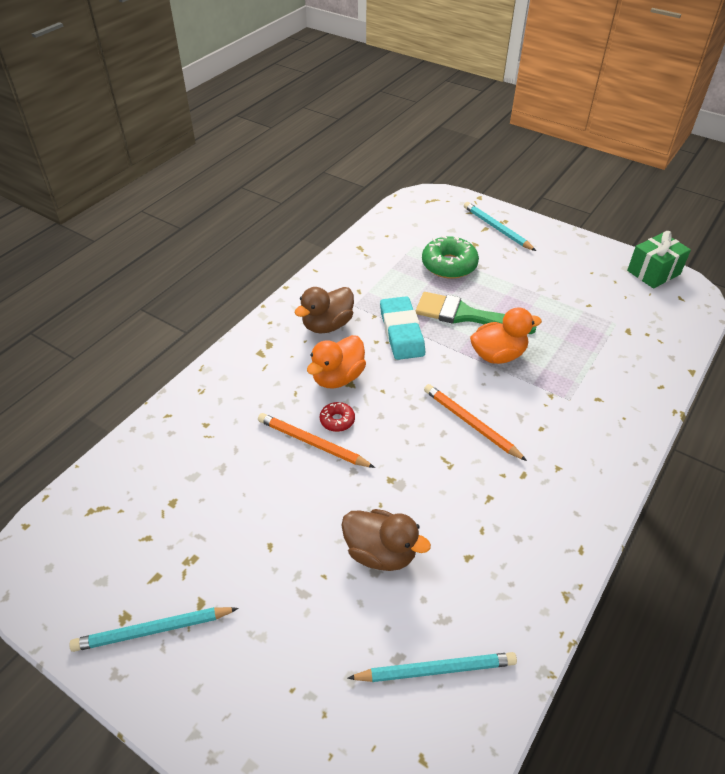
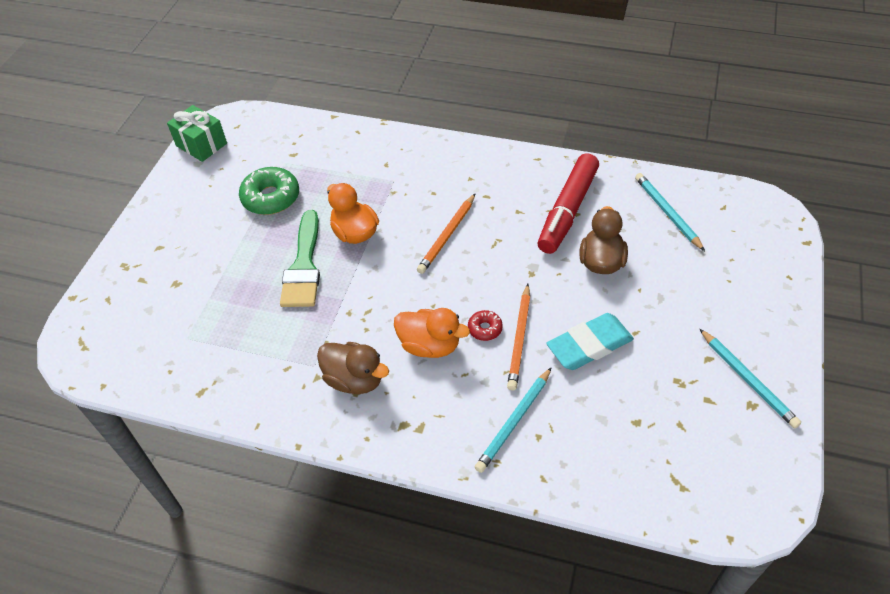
camera: 105 degrees left, 5 degrees up
(401, 332) = (345, 312): turquoise eraser -> turquoise eraser (589, 345)
(449, 265) = (220, 297): green donut -> green donut (271, 198)
(475, 549) = (567, 211): none -> red marker
(497, 228) = (140, 269): turquoise pencil -> turquoise pencil (514, 421)

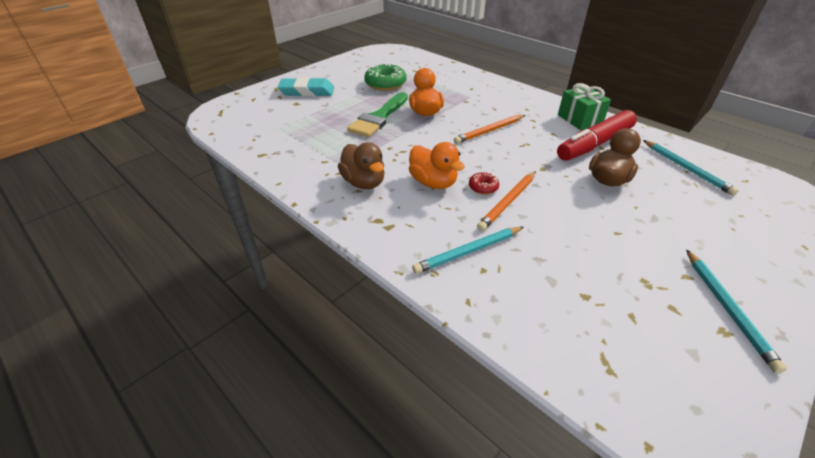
camera: 25 degrees right, 10 degrees down
(201, 144) = (365, 54): green gift -> green gift (579, 119)
(589, 345) = (568, 226): turquoise eraser -> turquoise eraser (307, 91)
(667, 213) = (686, 169): turquoise pencil -> turquoise pencil turned 150 degrees clockwise

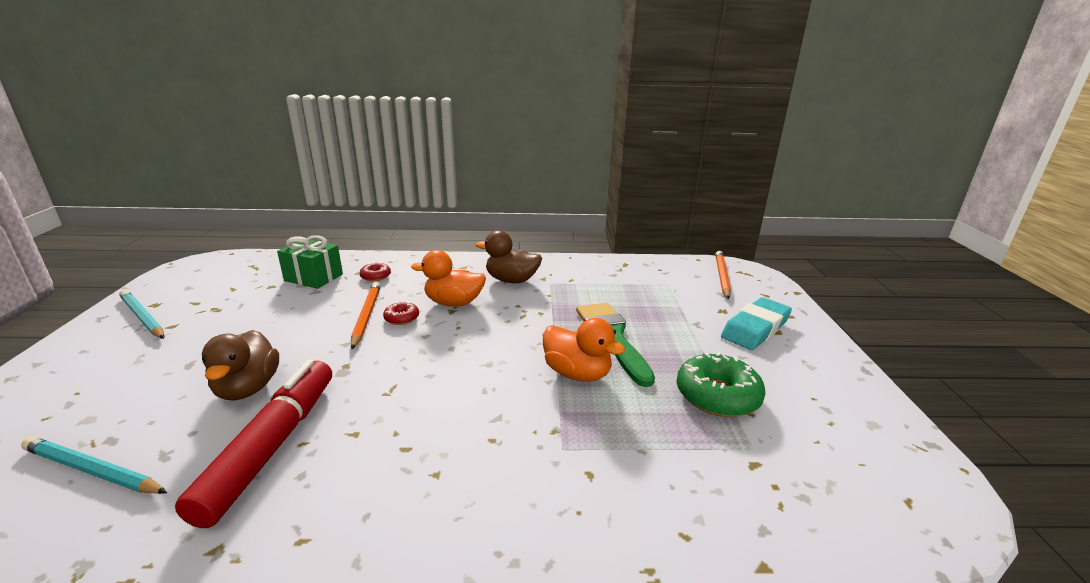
camera: 135 degrees right, 15 degrees down
(468, 251) = (375, 276): turquoise pencil -> red donut
(489, 131) = (457, 387): orange pencil -> orange pencil (722, 276)
(579, 119) = (312, 502): green gift -> green gift (313, 277)

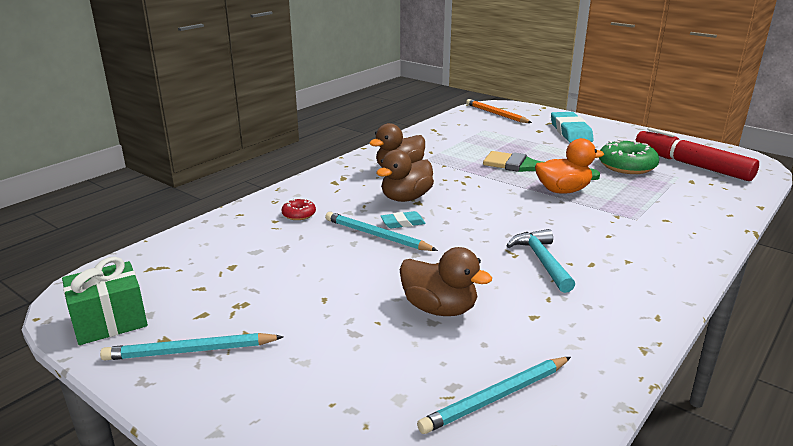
camera: 50 degrees left, 0 degrees up
(272, 446) = (541, 311): red marker -> red marker (691, 165)
(313, 277) = (249, 242): green gift -> green gift (110, 321)
(366, 316) = (377, 235): orange pencil -> turquoise pencil
(385, 413) = (541, 261): none -> turquoise hammer
(401, 318) = (403, 223): red donut -> turquoise eraser
(454, 303) = (406, 198): orange duck -> brown duck

